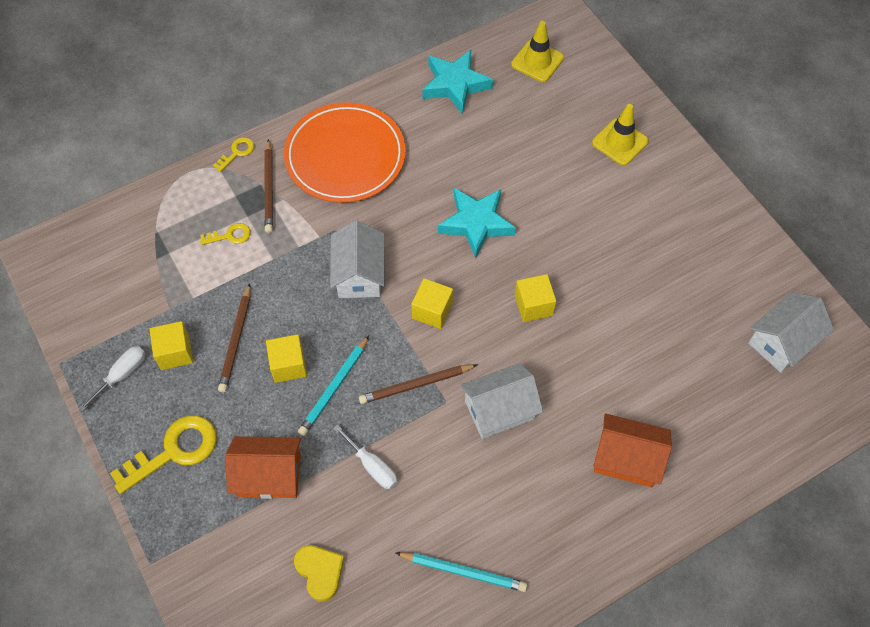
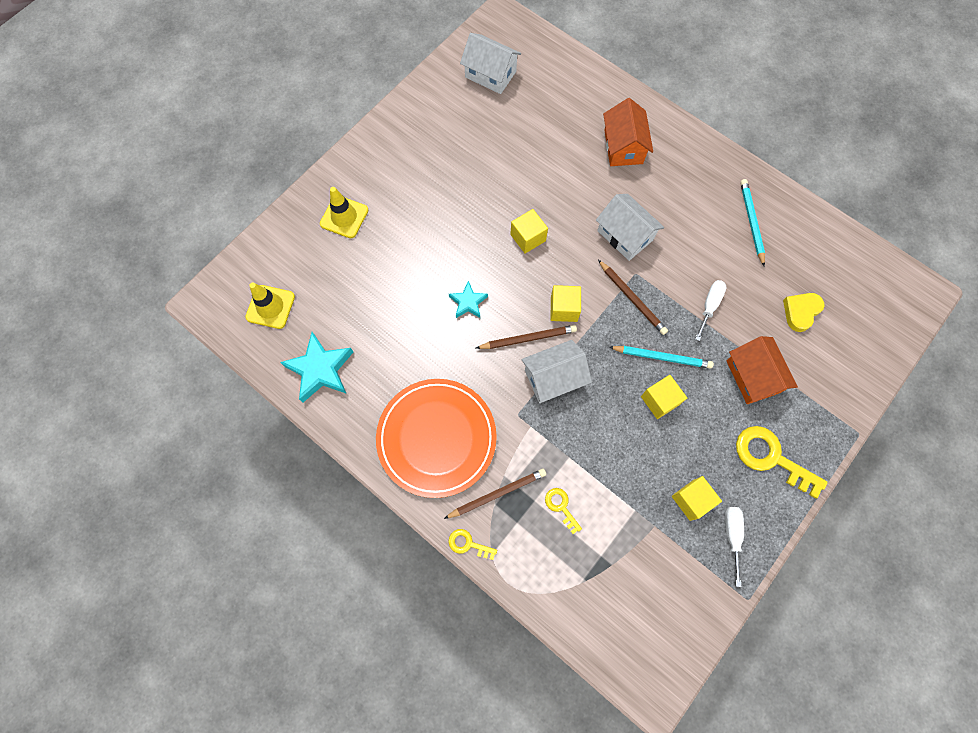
camera: 110 degrees left, 10 degrees up
(122, 375) = (732, 536): white screwdriver -> white screwdriver turned 75 degrees clockwise
(236, 340) = (657, 453): brown pencil -> brown pencil (528, 338)
(476, 224) = (468, 302): turquoise star -> turquoise star, size x0.58

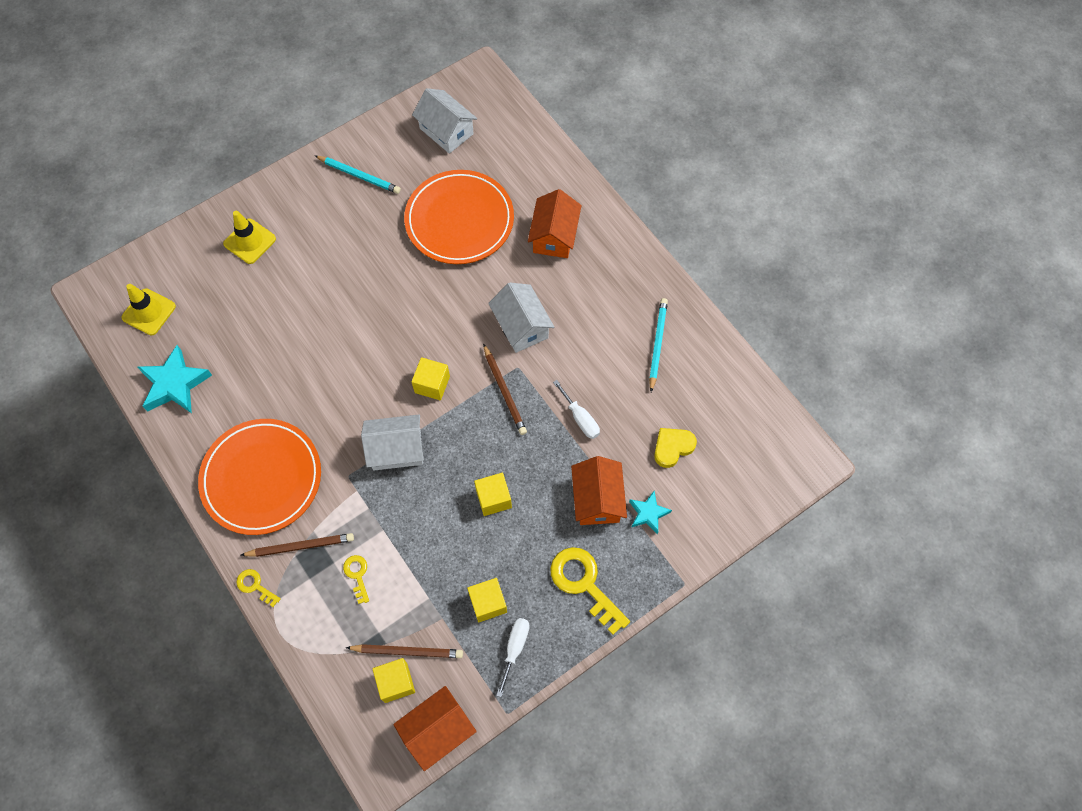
camera: 15 degrees right, 5 degrees down
(468, 302) = (340, 354): turquoise star -> turquoise star (648, 513)
(528, 237) = (423, 305): yellow cube -> yellow cube (396, 682)
(528, 338) = (385, 405): brown pencil -> brown pencil (407, 651)
(532, 152) = (459, 220): none -> orange plate
(662, 357) = (512, 457): turquoise pencil -> turquoise pencil (359, 176)
(690, 634) = (437, 730): none -> orange house
(709, 306) = (580, 418): white screwdriver -> white screwdriver turned 105 degrees clockwise

